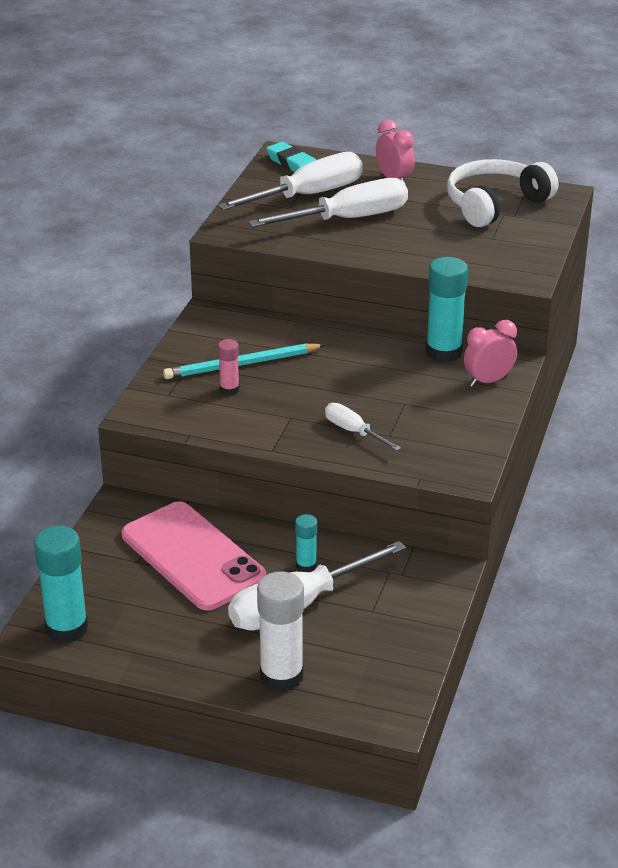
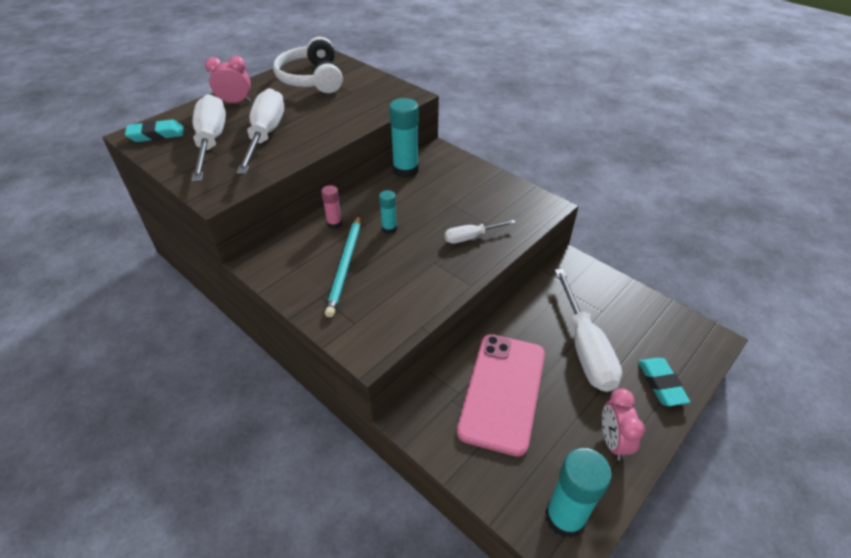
camera: 65 degrees left, 10 degrees up
(192, 556) = (503, 391): pink phone -> pink phone turned 60 degrees counterclockwise
(229, 389) = (374, 283): pink glue stick -> pink glue stick (334, 223)
(281, 676) = (661, 384): white glue stick -> turquoise eraser
(306, 566) = (541, 328): turquoise glue stick -> turquoise glue stick (389, 228)
(488, 381) = (450, 164): pink clock -> pink clock (612, 441)

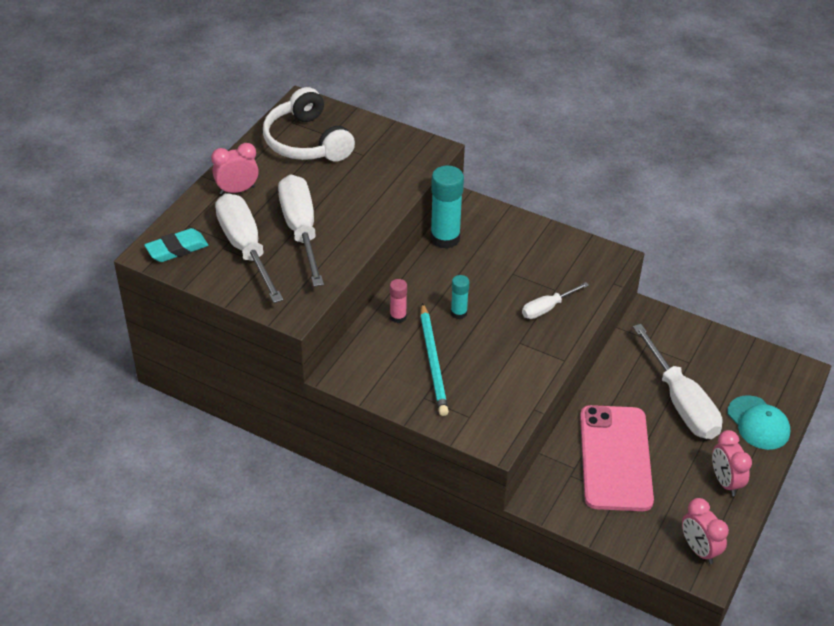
camera: 15 degrees left, 0 degrees up
(564, 517) = (699, 549): turquoise glue stick -> pink clock
(661, 384) = (758, 423): turquoise eraser -> turquoise cap

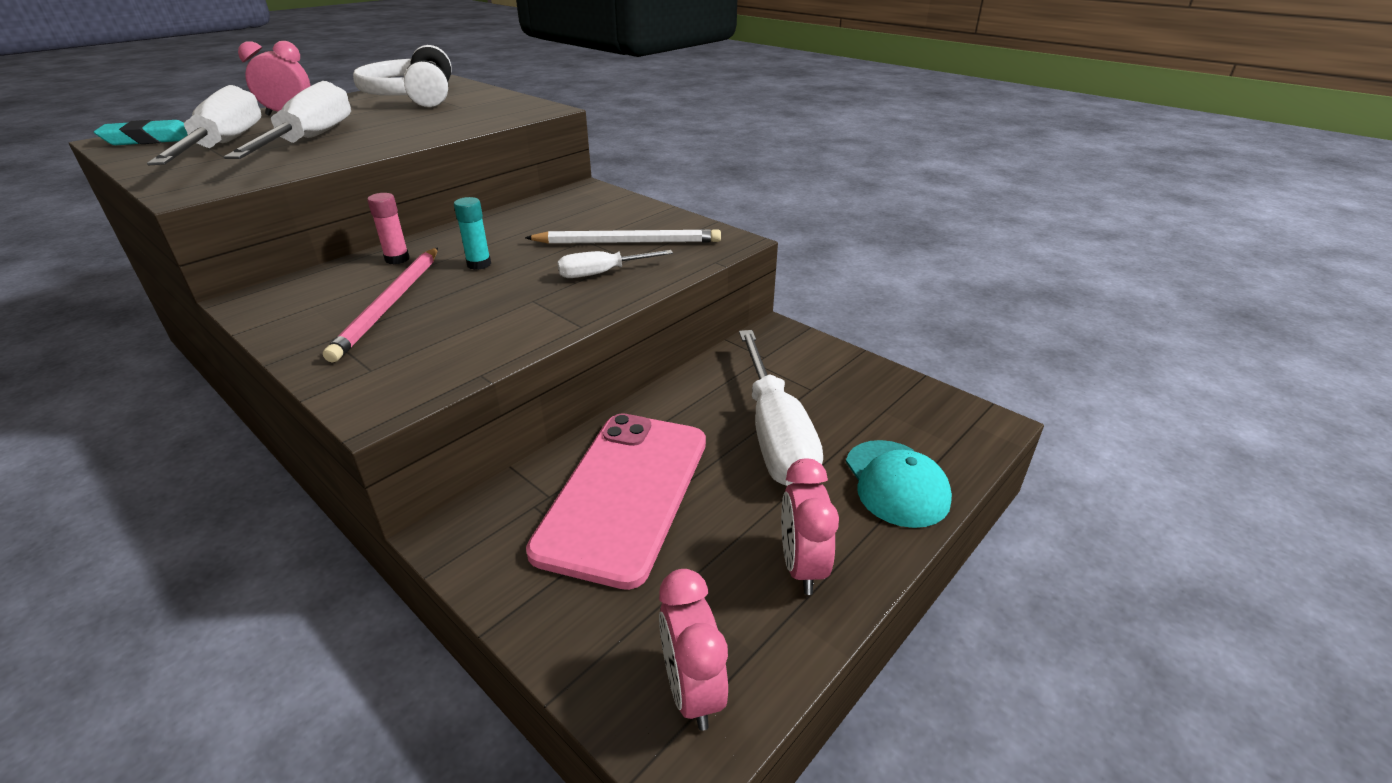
camera: 15 degrees right, 10 degrees down
(433, 362) = (390, 304): turquoise pencil -> pink pencil
(445, 238) = (530, 207): turquoise glue stick -> none
(544, 271) = (628, 242): none -> white pencil

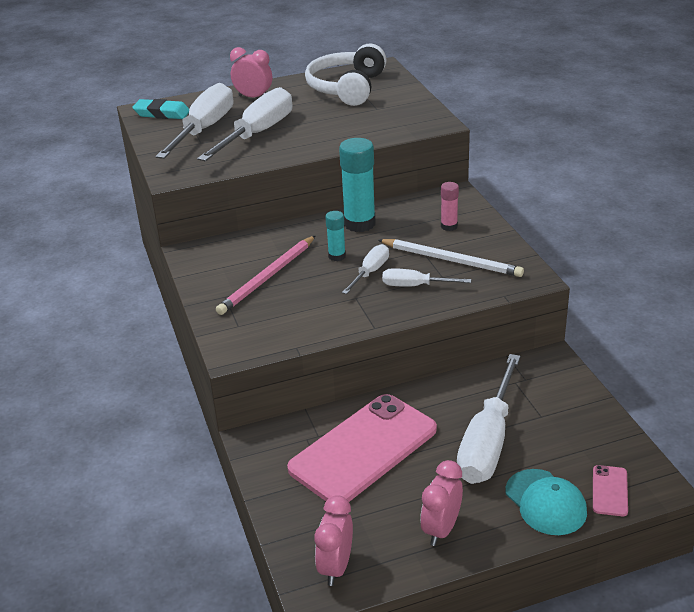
camera: 30 degrees right, 0 degrees up
(397, 259) = (287, 238): pink glue stick -> pink glue stick (449, 226)
(489, 230) = (359, 223): none -> turquoise glue stick
(534, 271) = (370, 272): none -> white screwdriver
(896, 483) = (545, 502): turquoise cap -> turquoise cap turned 45 degrees counterclockwise
(950, 446) = (610, 491): none -> pink phone

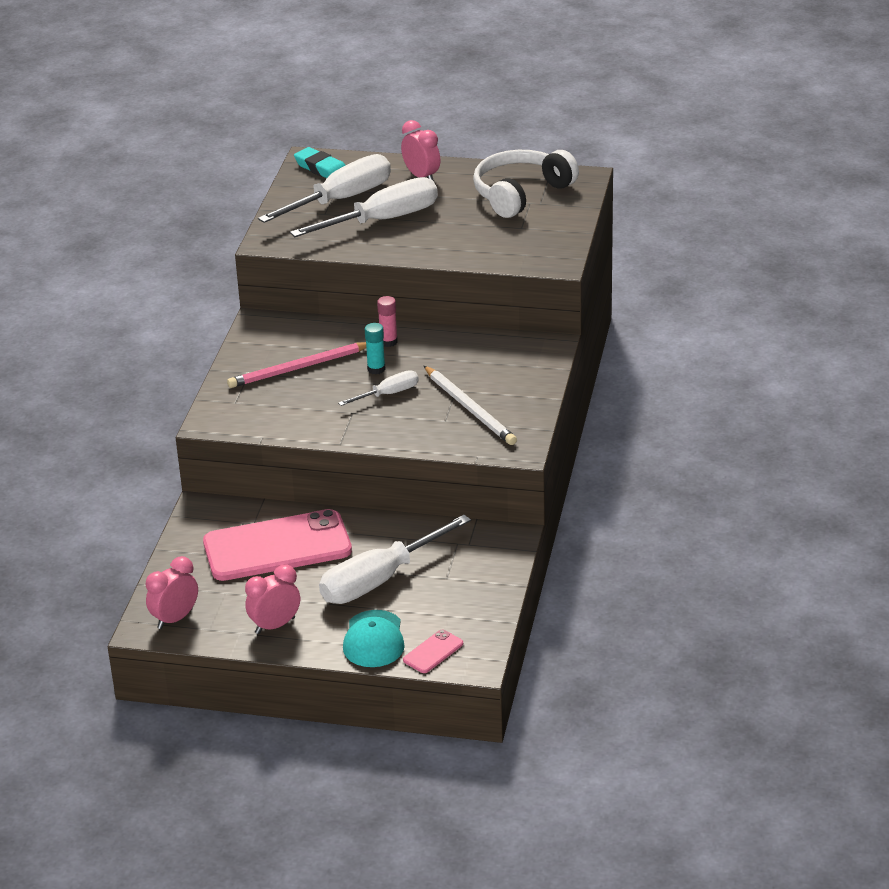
camera: 30 degrees right, 0 degrees up
(359, 223) = (429, 344): turquoise glue stick -> none
(414, 286) = (412, 420): white screwdriver -> none
(449, 226) = (505, 375): pink glue stick -> pink glue stick (388, 342)

